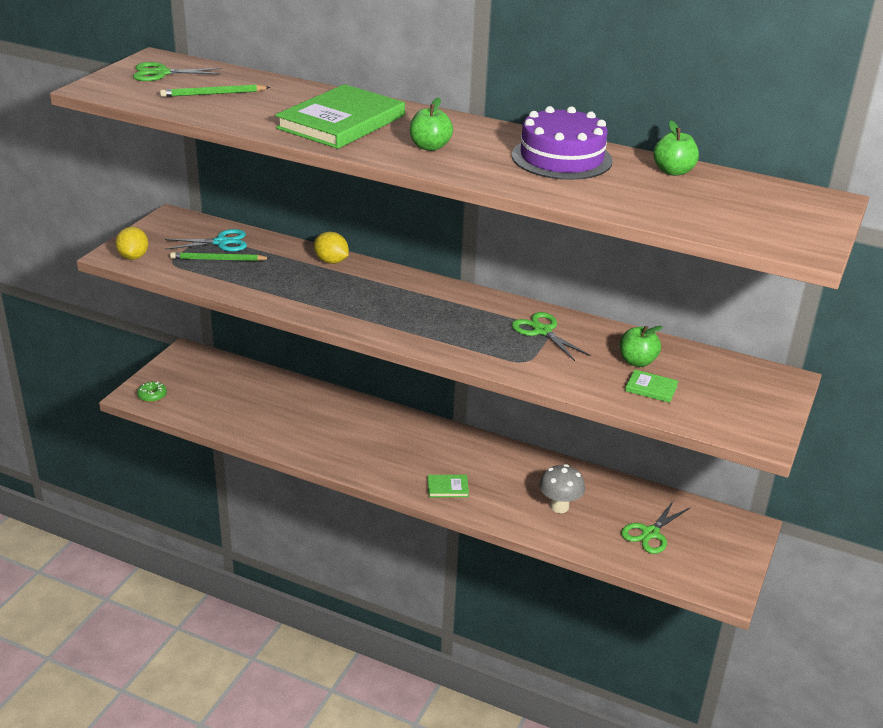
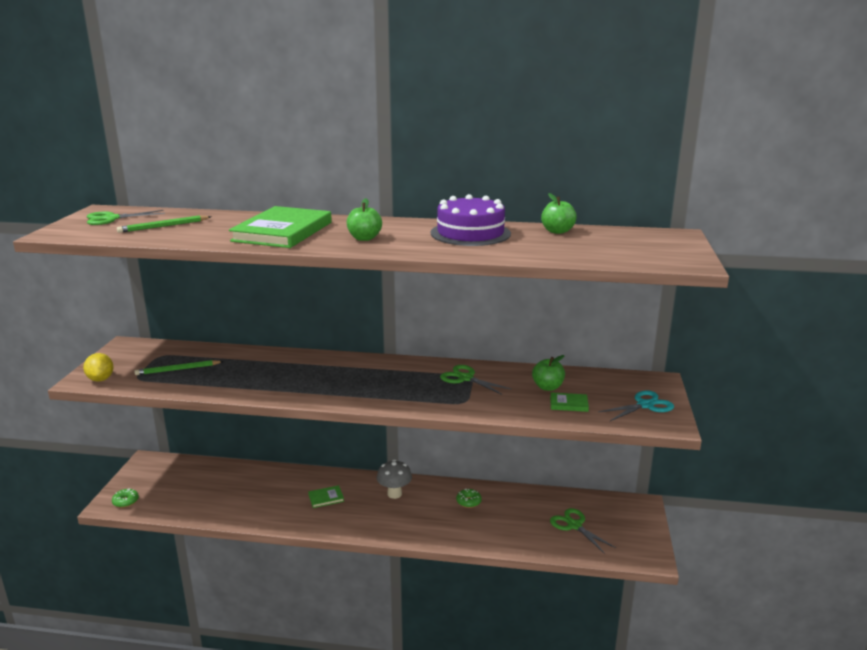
camera: 15 degrees left, 10 degrees down
(221, 242) = (176, 357): turquoise scissors -> turquoise scissors (645, 405)
(331, 261) = (275, 356): yellow lemon -> none
(447, 488) = (404, 524): green book -> green book (326, 498)
(534, 477) = (468, 501): none -> green donut
(559, 506) = (497, 520): grey mushroom -> grey mushroom (394, 494)
(650, 533) = (574, 525): green scissors -> green scissors turned 120 degrees clockwise

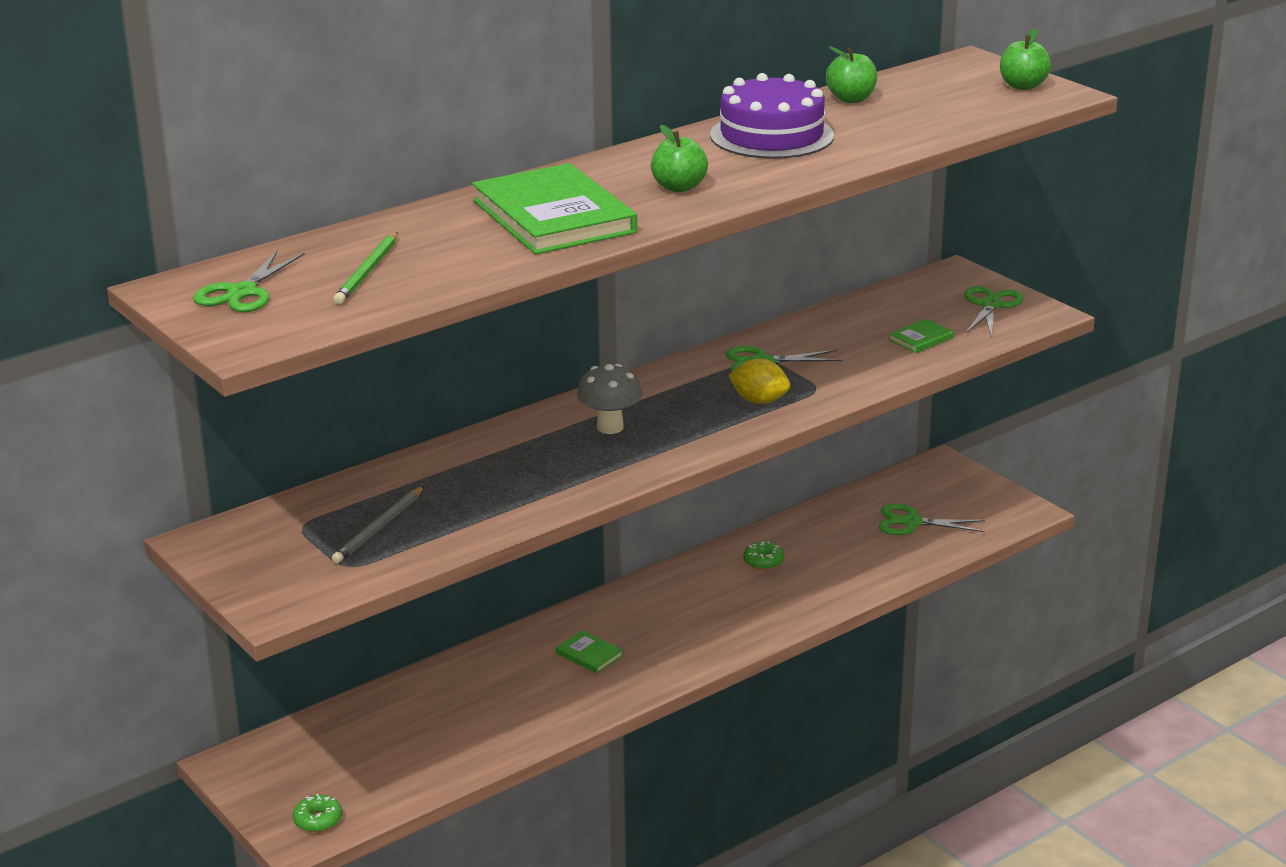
camera: 45 degrees left, 5 degrees up
(101, 379) = (299, 593): yellow lemon -> yellow lemon (759, 401)
(178, 369) = (379, 528): green pencil -> grey pencil
(326, 498) = (589, 654): green book -> green book turned 75 degrees counterclockwise
(394, 494) = (664, 602): grey mushroom -> grey mushroom (610, 427)
(547, 387) = (866, 331): green apple -> green apple (1022, 86)
(645, 405) = (990, 305): turquoise scissors -> green scissors

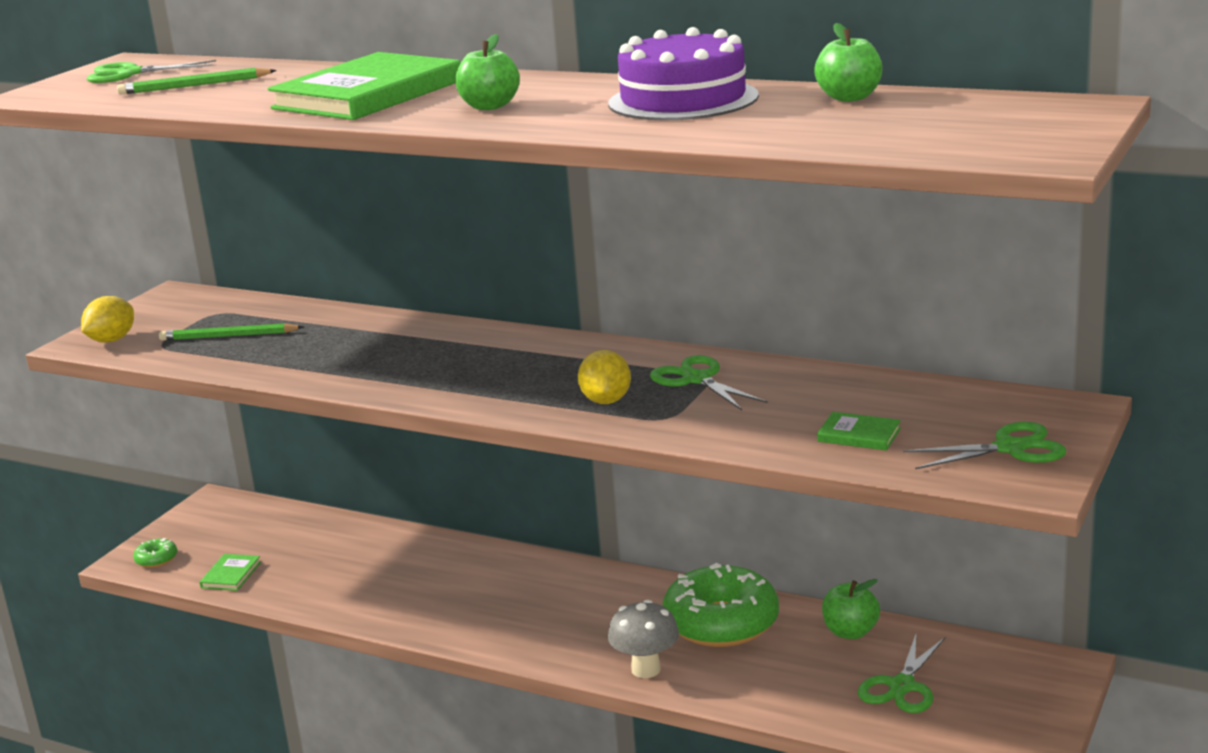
camera: 65 degrees right, 5 degrees down
(293, 590) = (112, 340): none -> yellow lemon
(379, 528) = (228, 336): grey pencil -> green pencil
(589, 654) = (472, 589): green book -> green book (231, 575)
(610, 427) = (483, 359): grey mushroom -> grey mushroom (646, 669)
(763, 561) = (721, 623): green donut -> green donut, size x2.40
(912, 522) = (902, 686): green scissors -> green scissors turned 135 degrees counterclockwise
(1022, 86) = (1037, 138): green apple -> green apple (850, 632)

